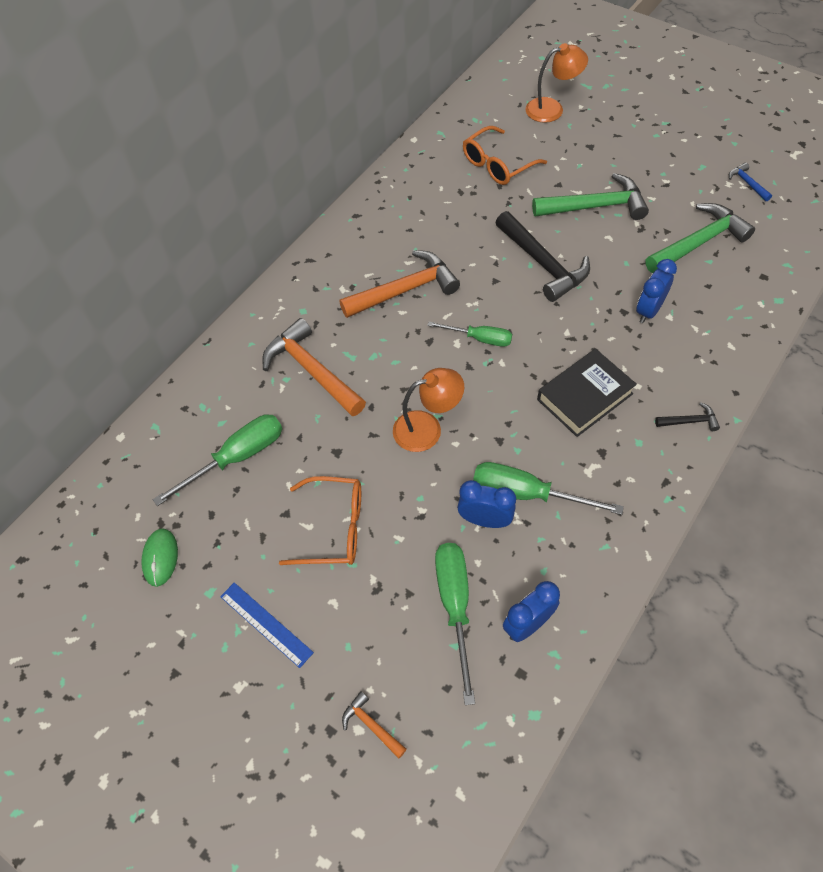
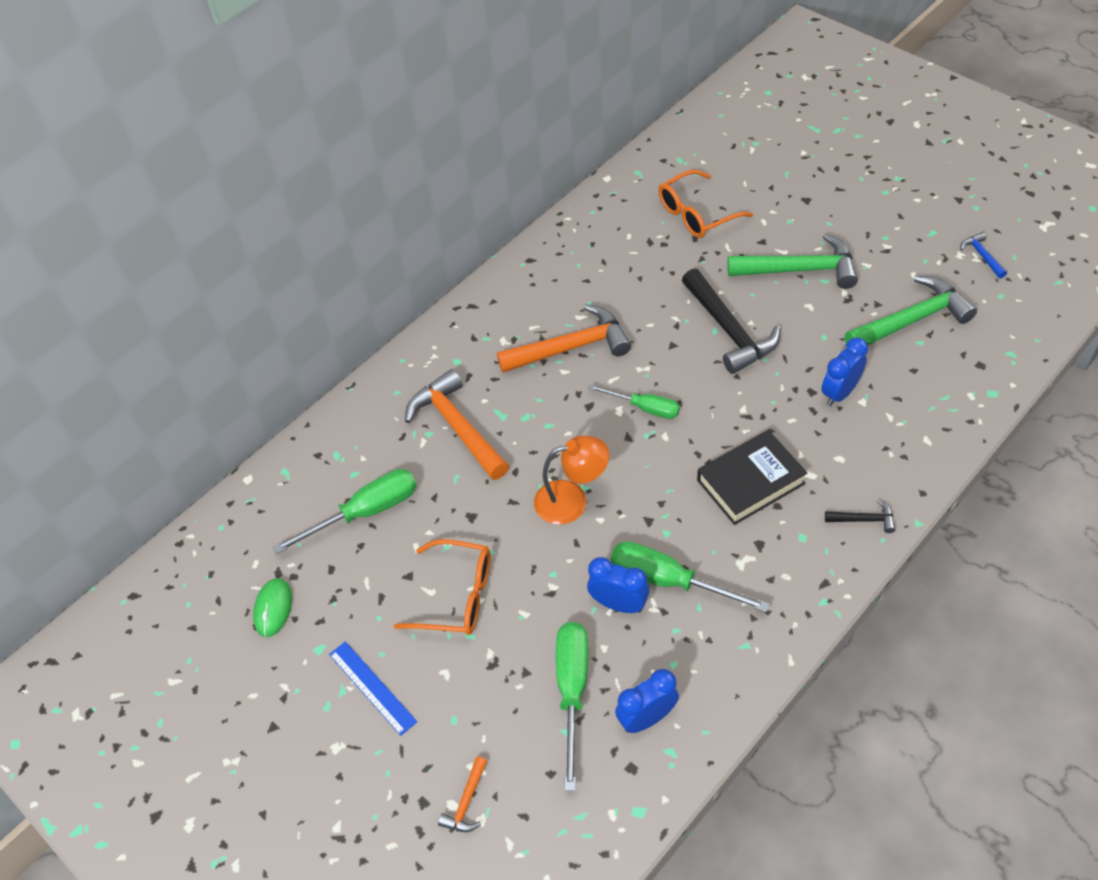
camera: 10 degrees right, 5 degrees down
(371, 725) = (466, 802): orange hammer -> orange hammer turned 120 degrees counterclockwise
(552, 109) = (770, 153): orange lamp -> none

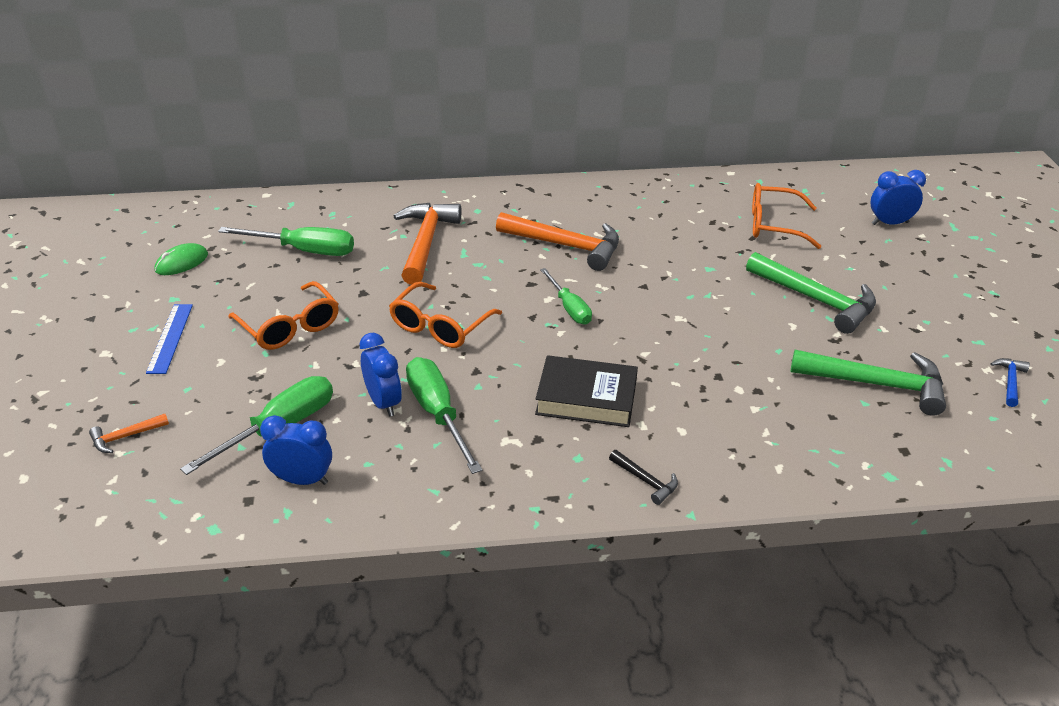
camera: 35 degrees right, 15 degrees down
(572, 500) = (440, 326): orange lamp -> orange glasses
(729, 330) = (701, 302): black hammer -> none
(840, 393) = (742, 391): blue clock -> blue clock (889, 223)

